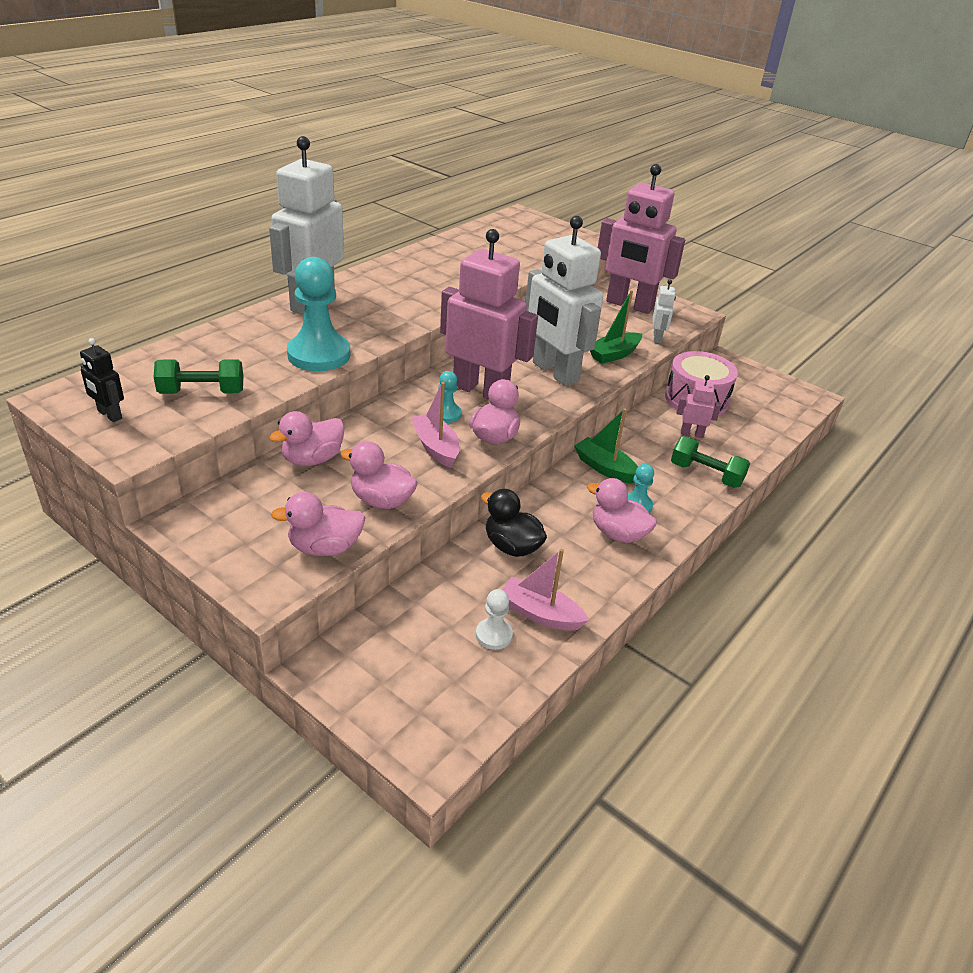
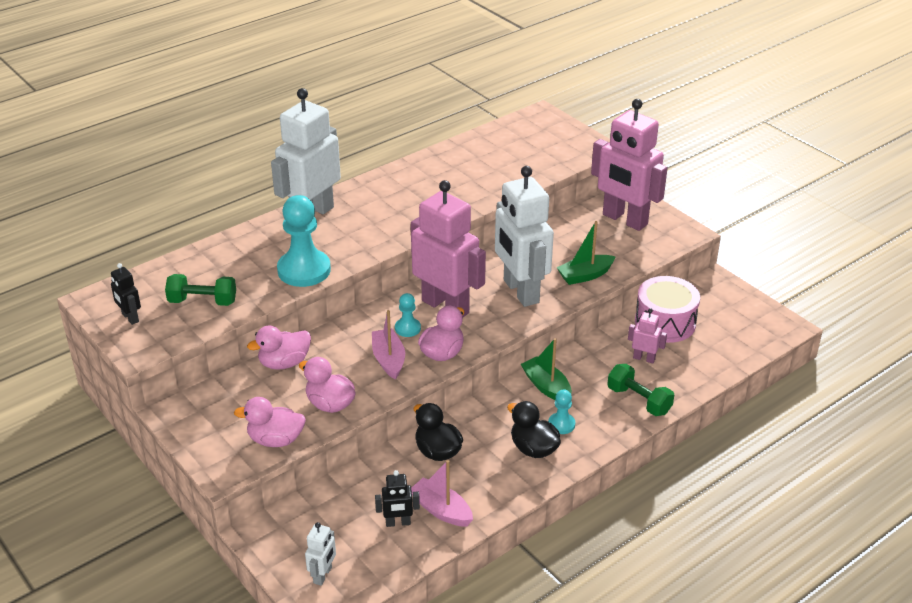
camera: 15 degrees right, 0 degrees up
(494, 635) = (398, 523): white pawn -> black robot
(618, 534) = (533, 449): pink duck -> black duck
(657, 338) = (636, 259): white robot -> white robot (323, 575)

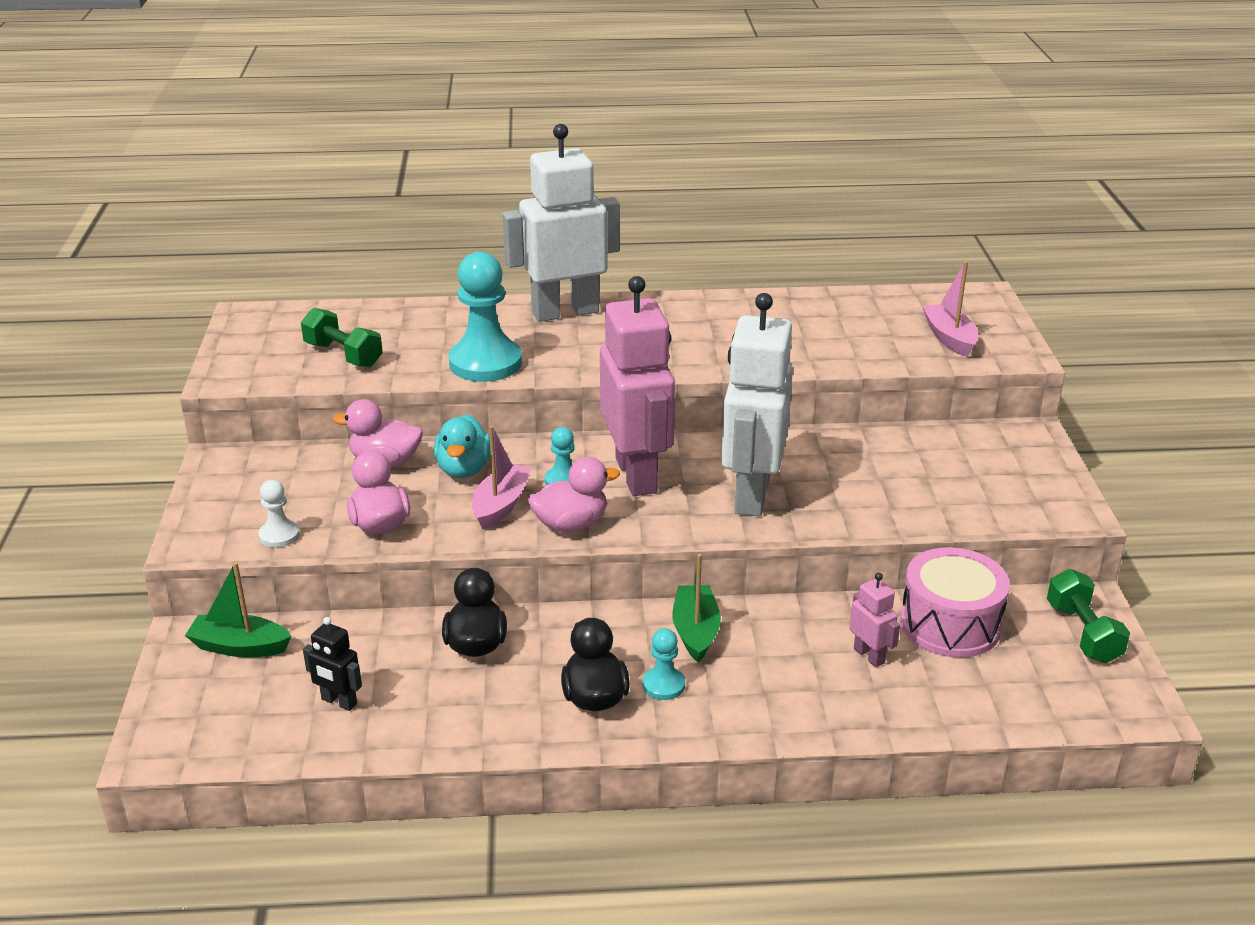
camera: 35 degrees right, 5 degrees down
(130, 318) = (256, 344): black robot -> none
(275, 440) = (279, 535): pink duck -> white pawn
(323, 575) = (195, 716): white robot -> none
(340, 347) = (464, 469): none -> turquoise duck
(441, 510) = (403, 712): pink boat -> pink boat (949, 338)
(585, 275) = (861, 509): green boat -> green boat (239, 646)
(624, 220) = (995, 464): pink robot -> none
(639, 400) = (803, 705): green dumbbell -> green dumbbell (1083, 633)

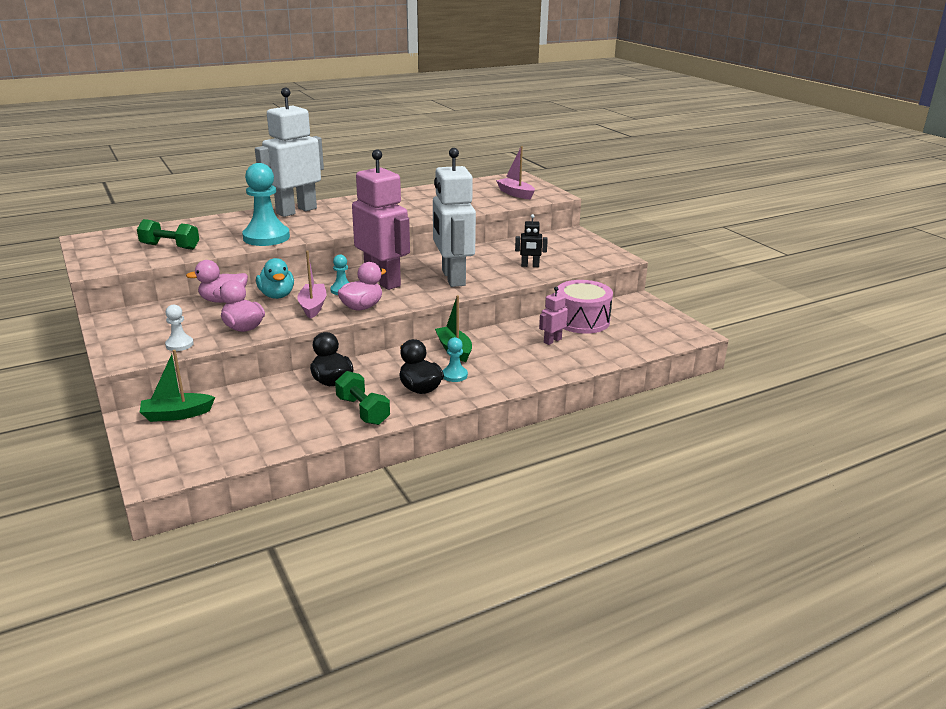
camera: 25 degrees left, 5 degrees down
(339, 702) = (265, 425): black robot -> black robot (530, 266)
(869, 655) = (552, 341): pink robot -> pink robot turned 75 degrees counterclockwise
(1083, 633) = (646, 311): green dumbbell -> green dumbbell (363, 411)

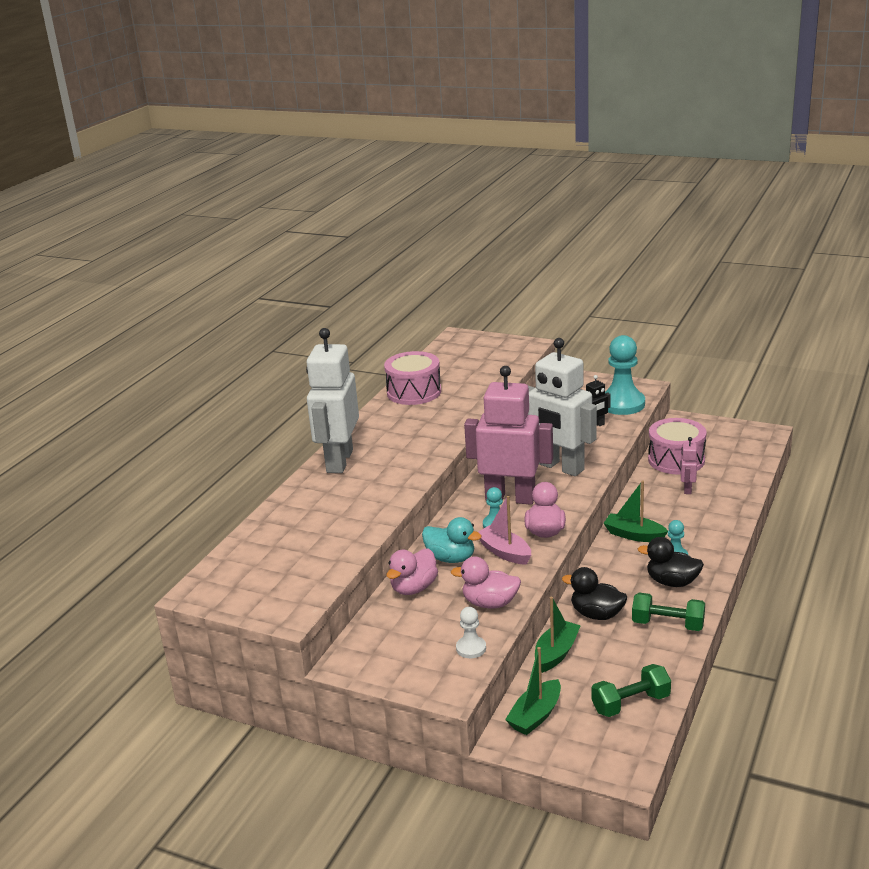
camera: 35 degrees left, 0 degrees up
(170, 247) = (309, 557): green dumbbell -> green dumbbell (630, 703)
(262, 389) = (556, 653): none -> green boat
(266, 237) = (378, 502): turquoise pawn -> turquoise pawn (622, 404)
(420, 194) = (414, 392): none -> pink drum
(515, 194) = (494, 356): pink boat -> none

